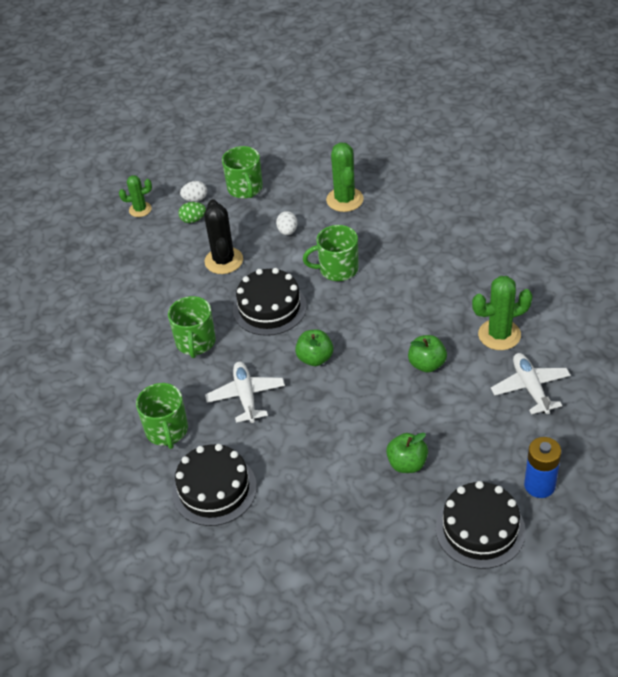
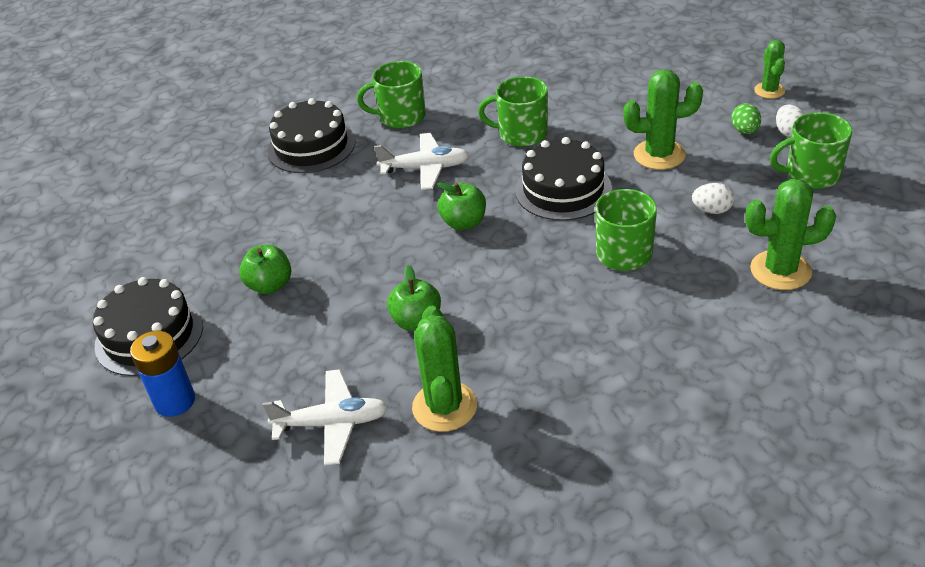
camera: 100 degrees right, 5 degrees down
(224, 261) = (659, 155): black cactus -> green cactus

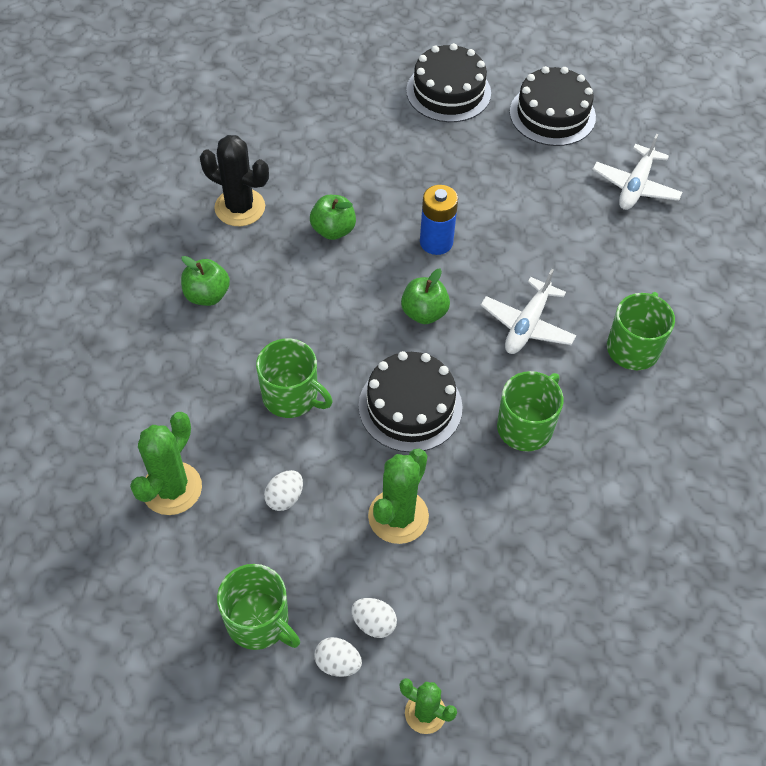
camera: 115 degrees right, 15 degrees up
(175, 401) = (370, 86): blue battery -> blue battery (436, 242)
(270, 285) = (448, 167): green apple -> green apple (207, 295)
(311, 146) = (631, 261): black cake -> black cake (552, 114)
(332, 423) = (279, 149): white plane -> white plane (635, 186)
(444, 407) = (240, 207): green cactus -> black cactus
(744, 131) = (374, 623): green egg -> white egg
(811, 175) = (259, 622): green mug -> green mug turned 105 degrees clockwise

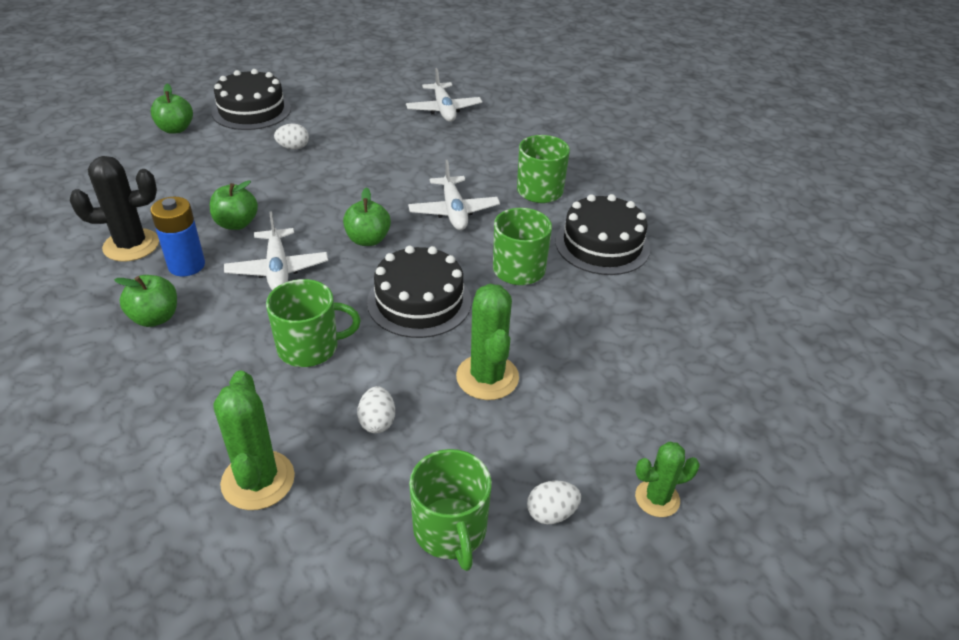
camera: 40 degrees left, 15 degrees down
(259, 622) = (450, 530): green mug -> green mug turned 75 degrees clockwise
(328, 301) = (278, 269): none -> white plane
(365, 83) = (175, 129): none -> green apple
(374, 623) = (548, 463): white egg -> white egg (293, 147)
(436, 242) = (332, 195): blue battery -> blue battery (186, 265)
(552, 114) = (345, 95): black cake -> black cake (602, 245)

